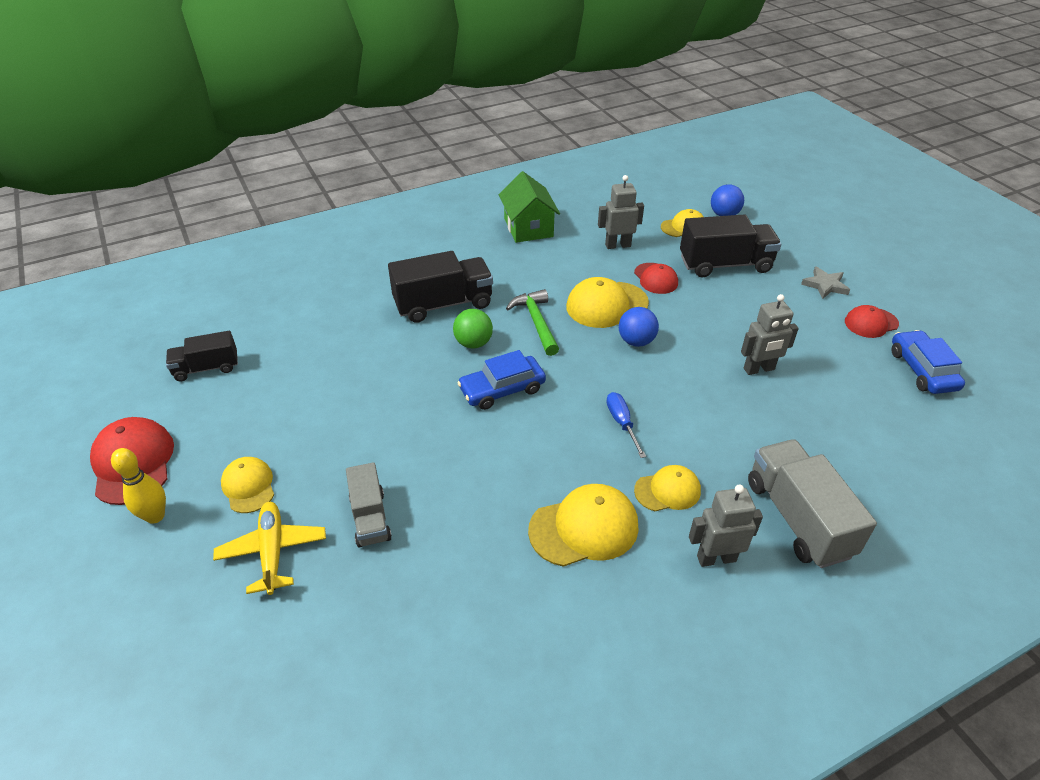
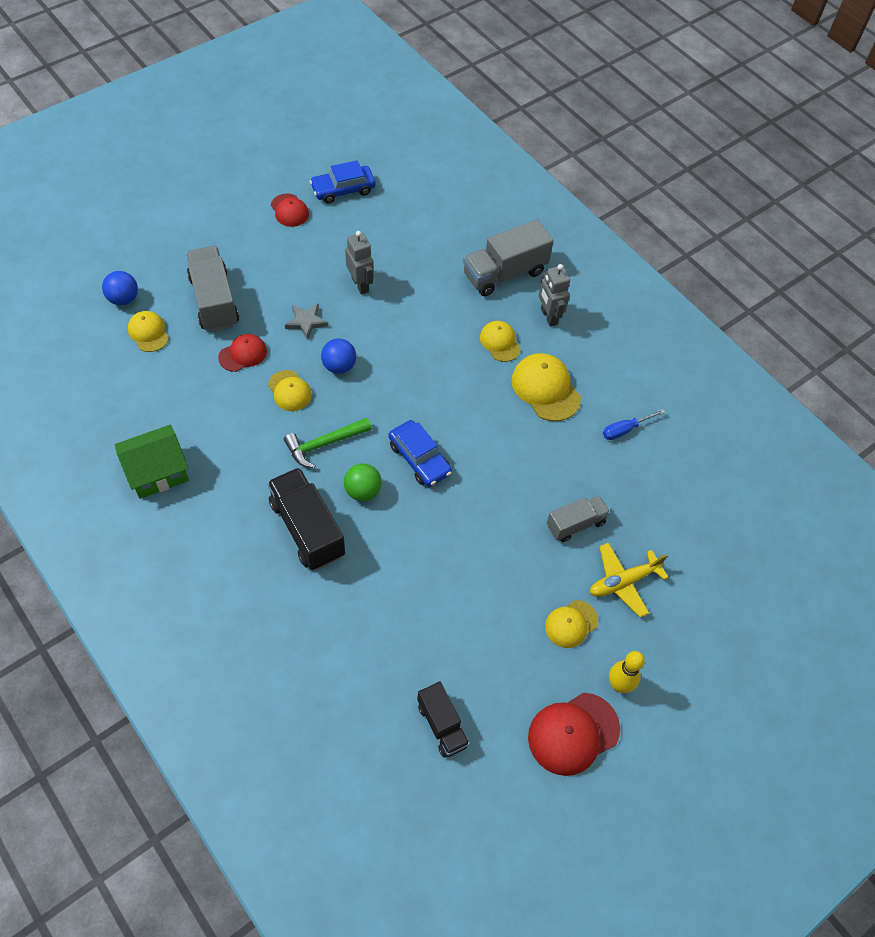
camera: 105 degrees left, 15 degrees up
(606, 305) = (289, 391): yellow cap -> yellow cap, size x0.63
(618, 245) = (187, 387): grey robot -> none
(622, 423) = (440, 372): blue screwdriver -> blue screwdriver (625, 430)
(725, 264) = (214, 301): black truck -> grey truck
(825, 285) = (240, 233): grey star -> grey star (306, 322)

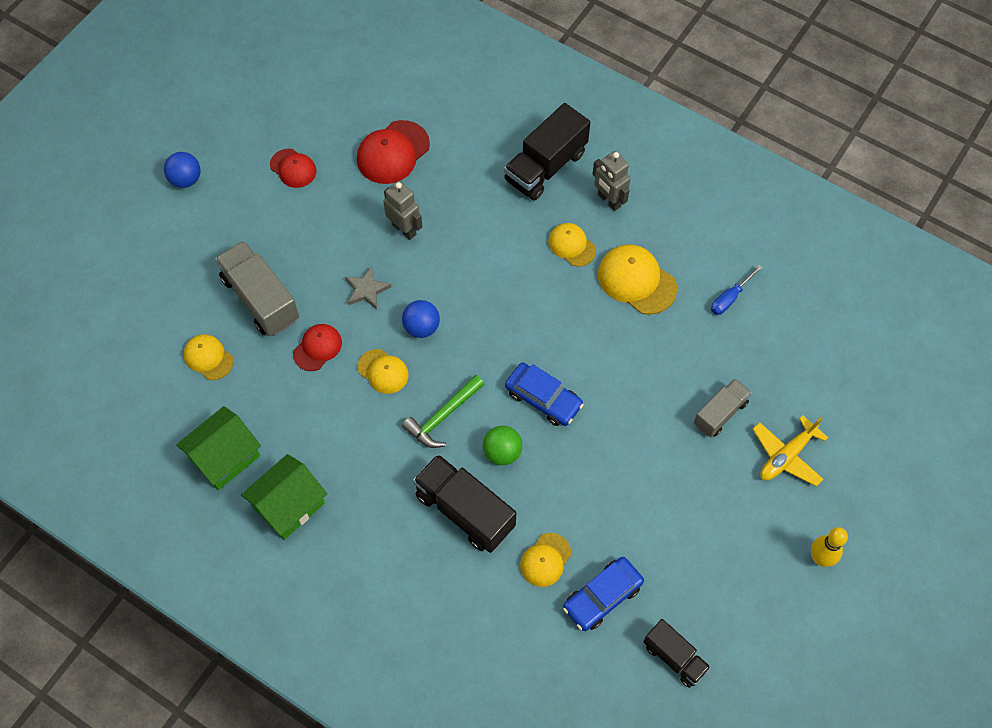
camera: 15 degrees left, 5 degrees up
(123, 299) = (164, 329): blue ball -> blue ball (186, 179)
(123, 415) = (225, 457): none -> green house
(343, 189) = (339, 125): blue car -> blue car (602, 596)
(504, 273) = (545, 167): grey truck -> black truck
(571, 624) = (754, 515): yellow cap -> yellow cap (545, 560)
(573, 733) = (796, 620): red cap -> red cap (393, 152)

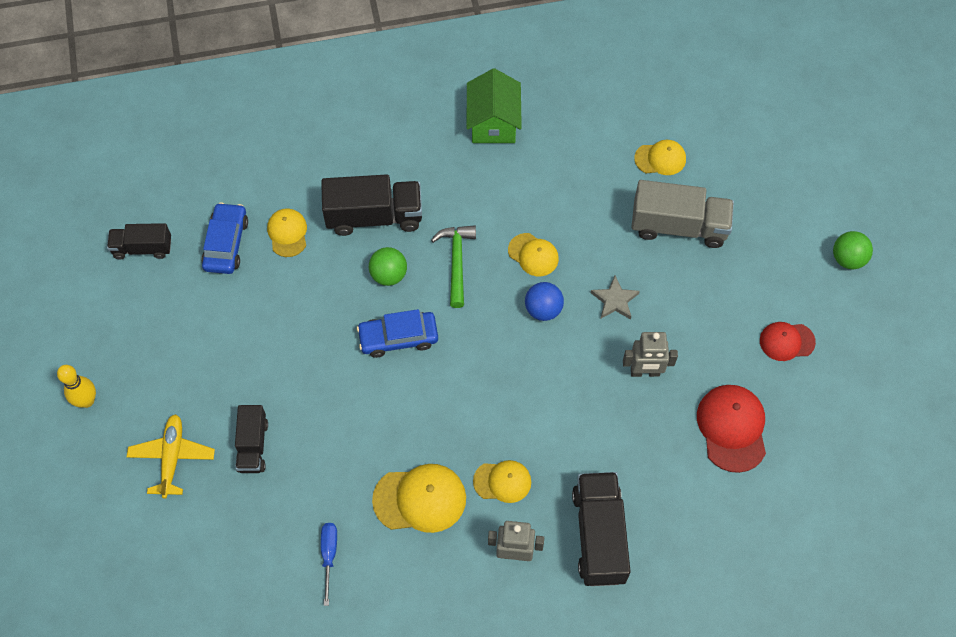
camera: 135 degrees right, 0 degrees up
(186, 179) = (847, 259): blue ball -> green ball
(225, 457) = (569, 113): green house -> none
(317, 348) = (597, 229): red cap -> none
(383, 371) = (533, 255): yellow cap -> yellow cap turned 135 degrees counterclockwise
(720, 413) = (253, 446): grey truck -> black truck

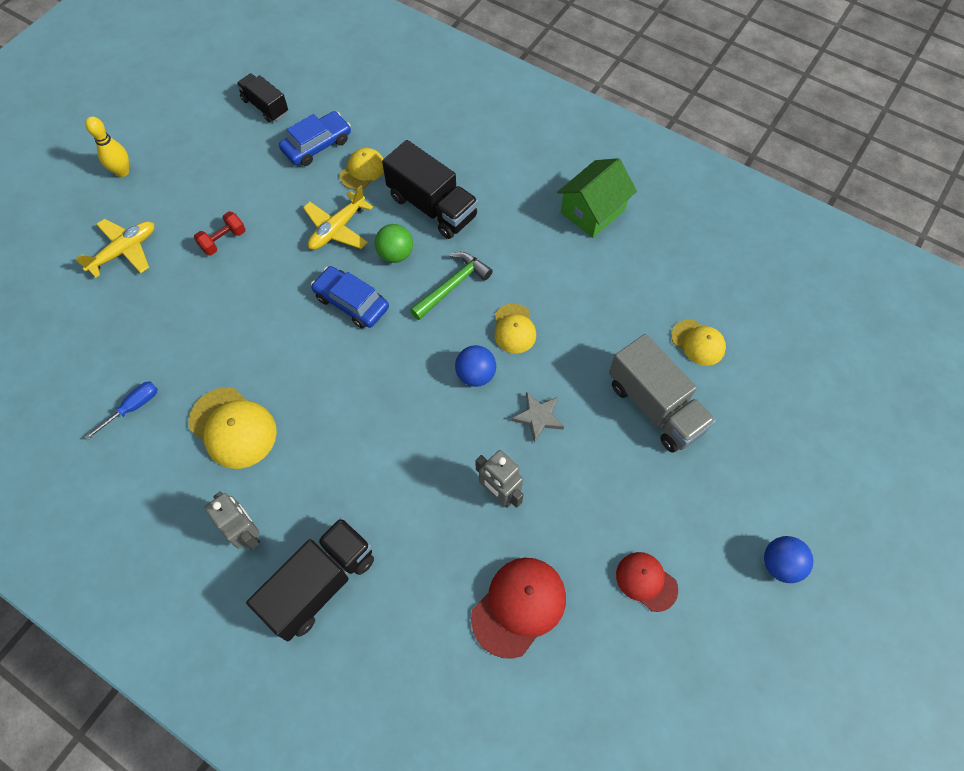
camera: 45 degrees right, 0 degrees up
(243, 379) = (223, 240): none -> red dumbbell
(253, 446) = (177, 288): black truck -> none
(322, 294) = (337, 229): none -> yellow plane
(502, 481) = (301, 472): yellow cap -> none
(847, 259) = (780, 564): green ball -> blue ball

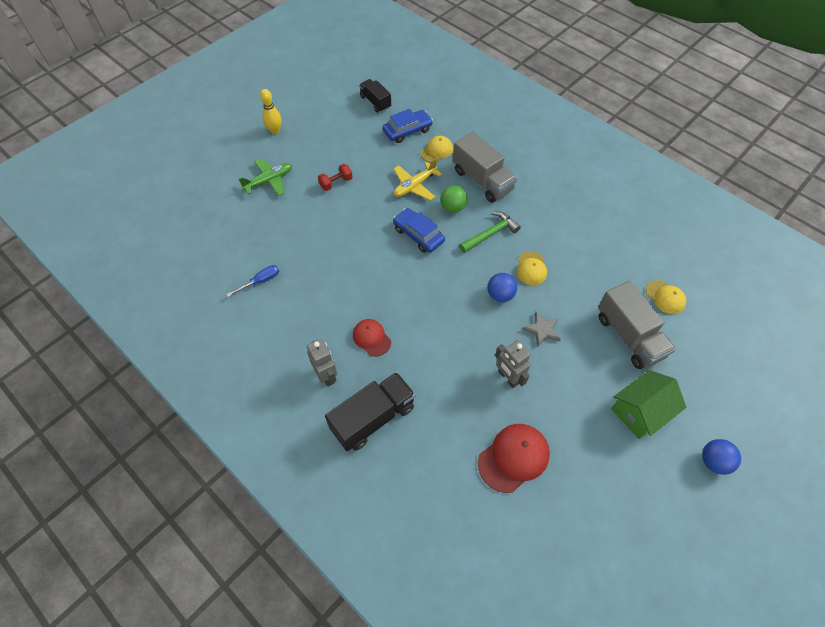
camera: 10 degrees right, 5 degrees down
(124, 251) = (269, 181): yellow plane -> green plane
(233, 428) = (326, 304): yellow cap -> none
(432, 206) = (482, 180): black truck -> grey truck
(593, 211) = (596, 198): green house -> green house (640, 411)
(646, 581) = (610, 456): red cap -> red cap (371, 338)

